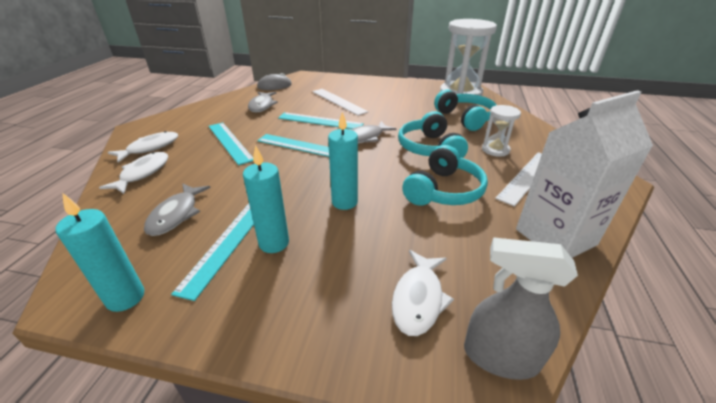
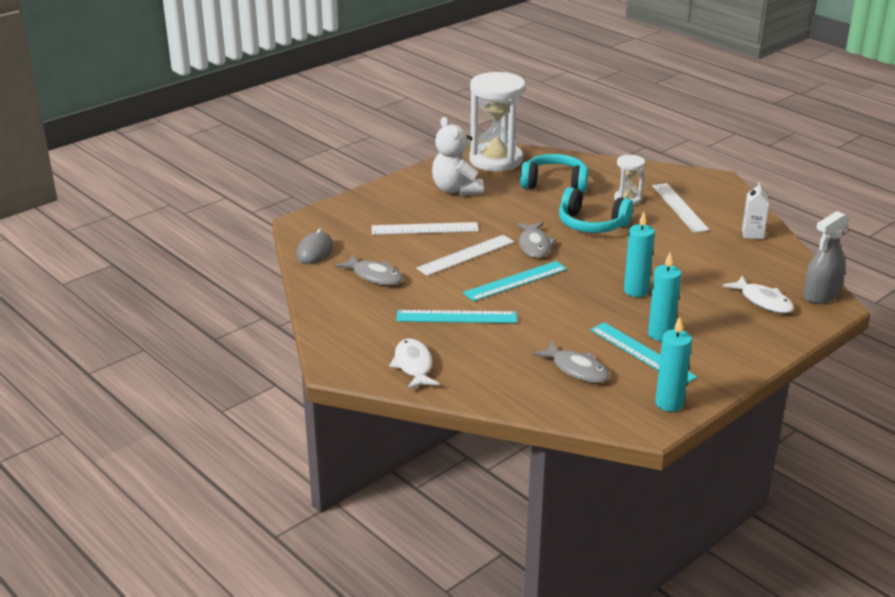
camera: 55 degrees left, 5 degrees down
(143, 173) = (474, 377): white fish -> none
(320, 121) = (466, 255): turquoise ruler -> white ruler
(401, 95) = (456, 190): none -> white teddy bear
(443, 191) = (663, 246): turquoise headphones -> none
(555, 237) = (752, 234): white carton -> white carton, size x0.47

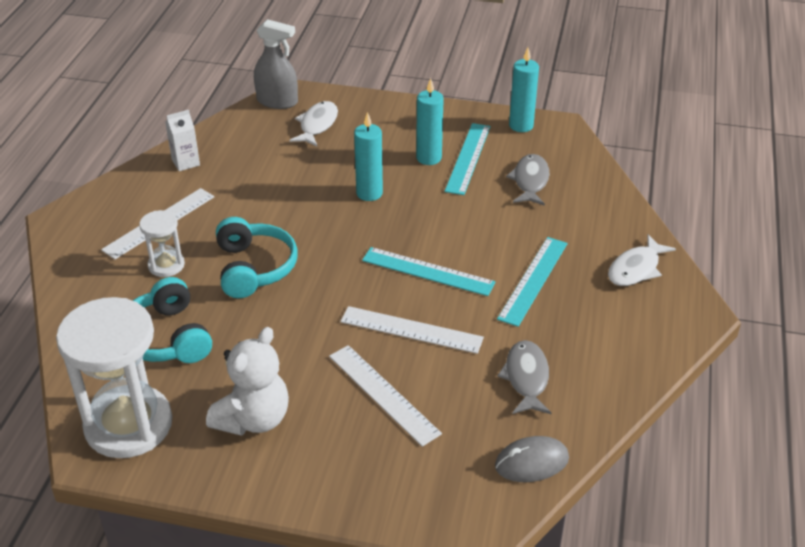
camera: 125 degrees left, 10 degrees up
(456, 317) = (533, 280): turquoise ruler -> turquoise ruler turned 60 degrees clockwise
(534, 245) = (341, 289): grey fish -> none

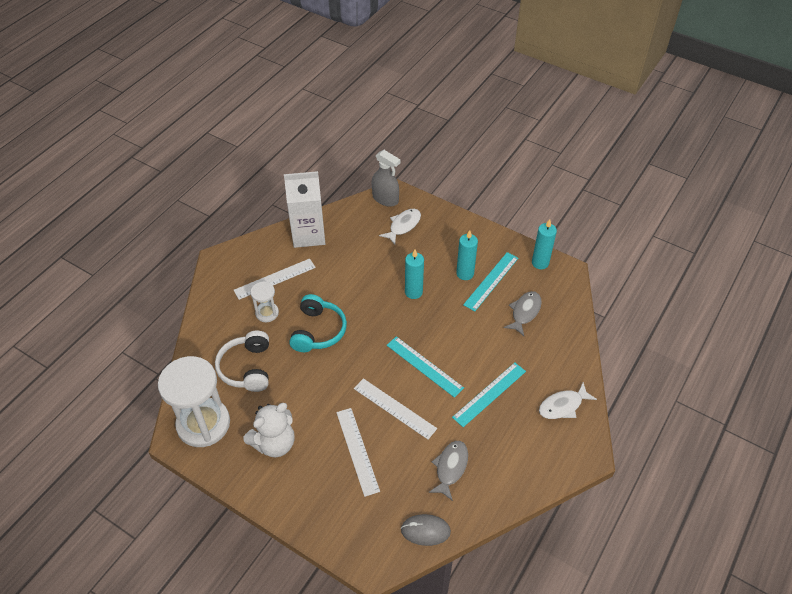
camera: 20 degrees right, 10 degrees up
(166, 338) = (247, 368): turquoise headphones -> white headphones
(185, 162) = (308, 234): white carton -> white carton, size x2.11

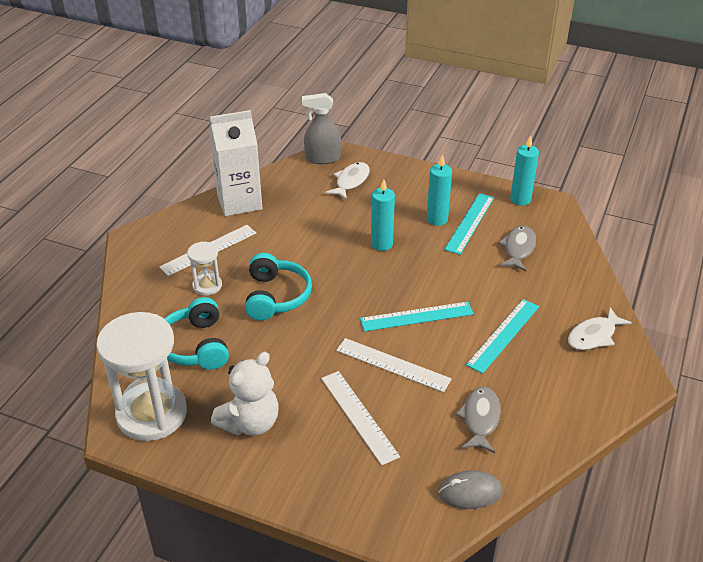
camera: 10 degrees left, 10 degrees down
(247, 368) = (195, 346): white headphones -> turquoise headphones
(385, 199) = (322, 158): grey spray bottle -> grey spray bottle turned 150 degrees clockwise
(424, 366) = (416, 316): turquoise ruler -> turquoise ruler turned 45 degrees counterclockwise

